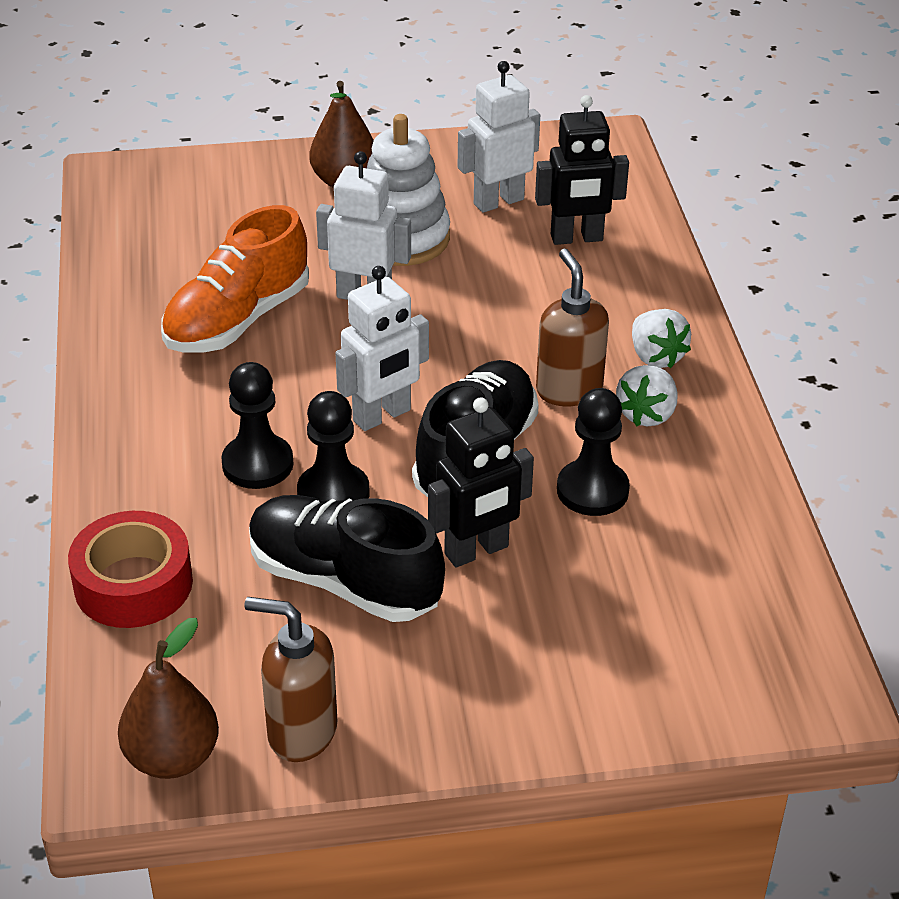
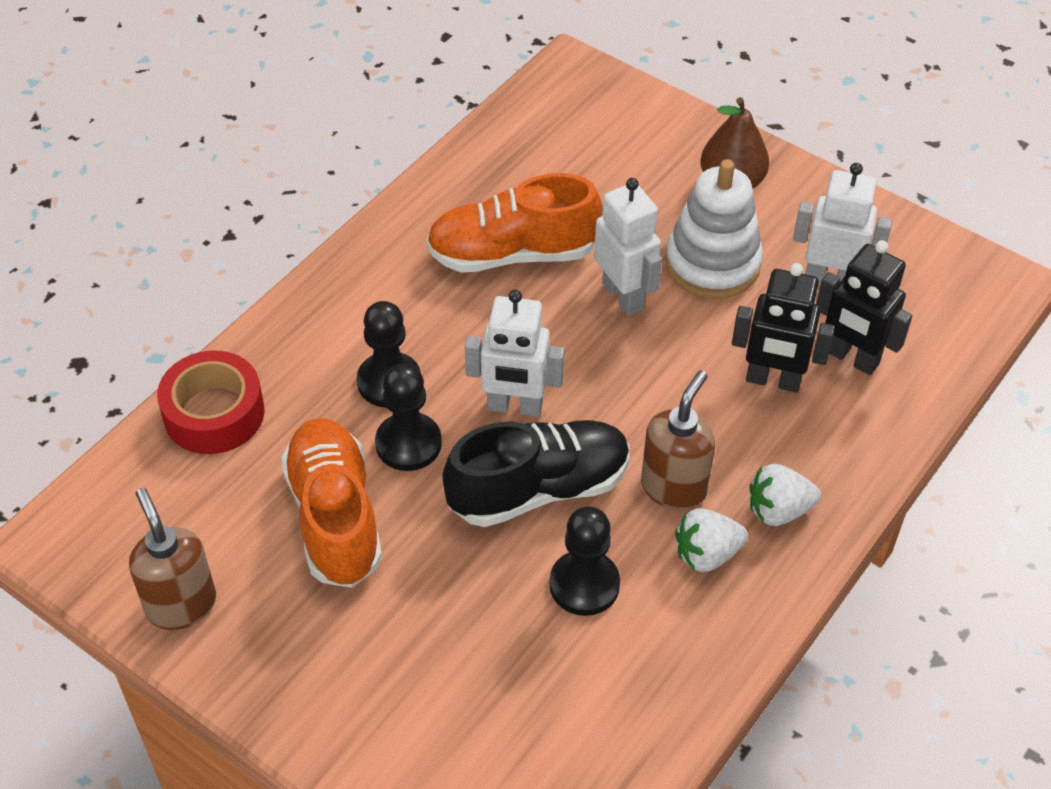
camera: 45 degrees right, 10 degrees up
(172, 757) = (95, 557): brown pear -> none
(344, 581) = (334, 517): black shoe -> orange shoe
(477, 551) = (445, 566): black robot -> black robot (773, 380)
(656, 357) = (778, 510): white strawberry -> white strawberry turned 60 degrees clockwise

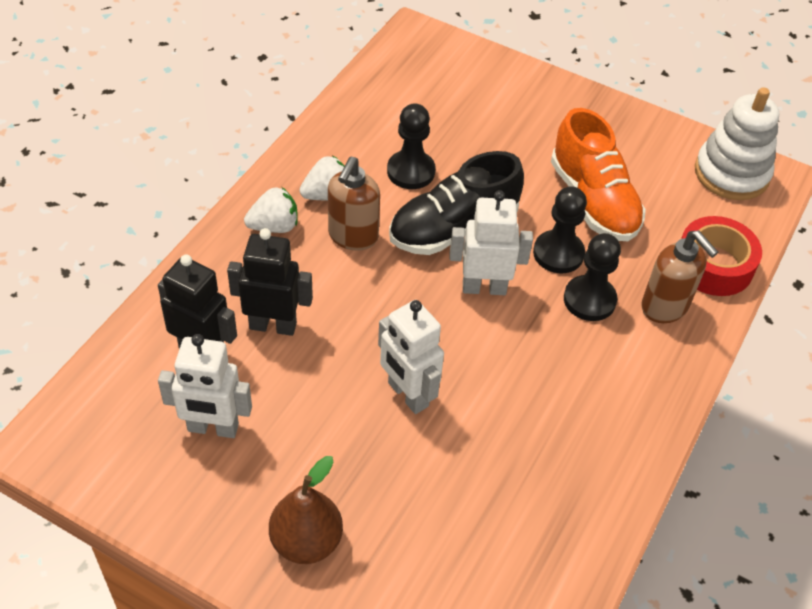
camera: 170 degrees right, 0 degrees up
(181, 604) = (670, 145): brown soap dispenser -> brown soap dispenser (665, 307)
(512, 254) = (518, 431): orange shoe -> none
(712, 264) = (325, 437): white stacking toy -> white stacking toy (731, 173)

